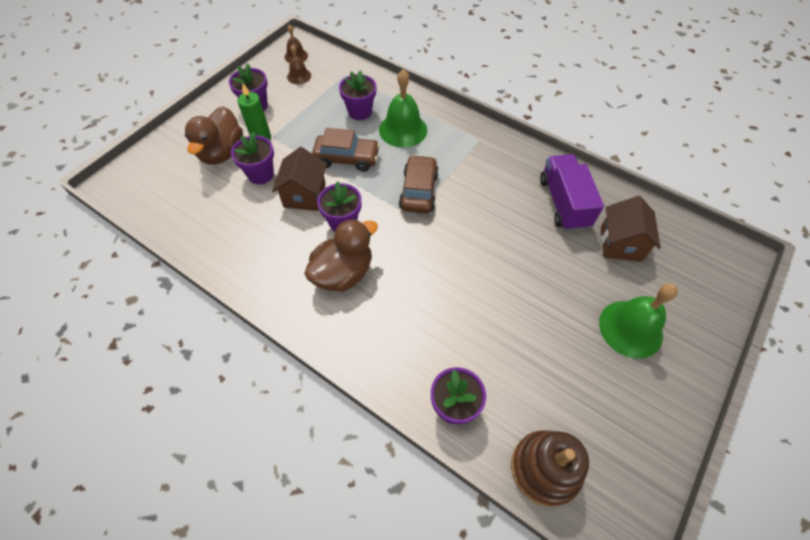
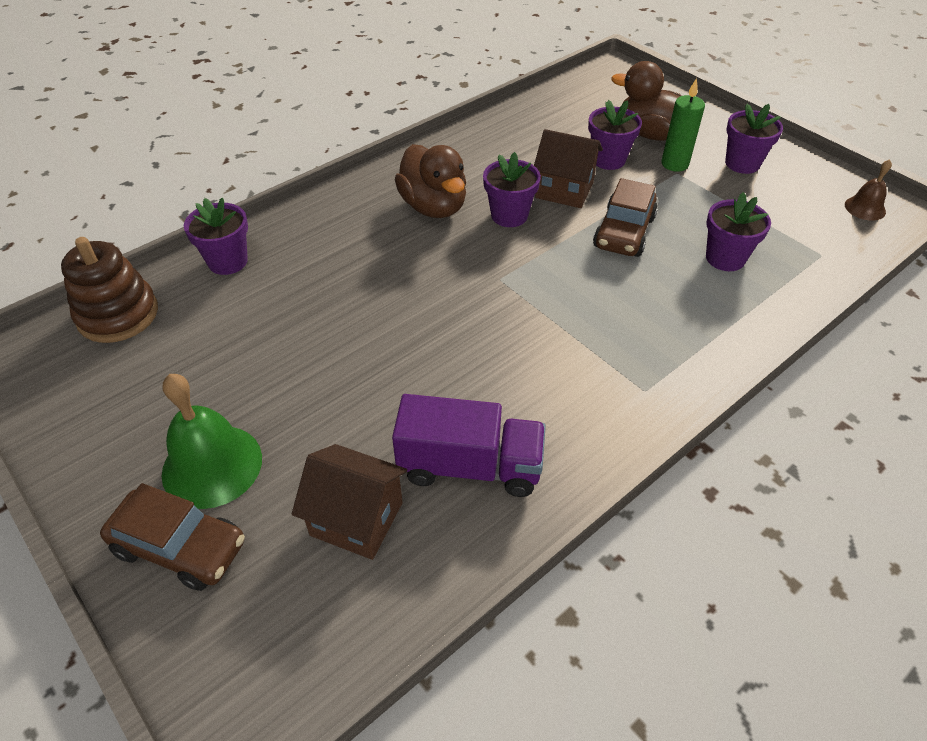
camera: 105 degrees right, 10 degrees down
(299, 76) = (812, 206): brown bell -> none
(403, 129) = (679, 299): green bell -> none
(419, 191) = (544, 292): brown car -> brown car (180, 547)

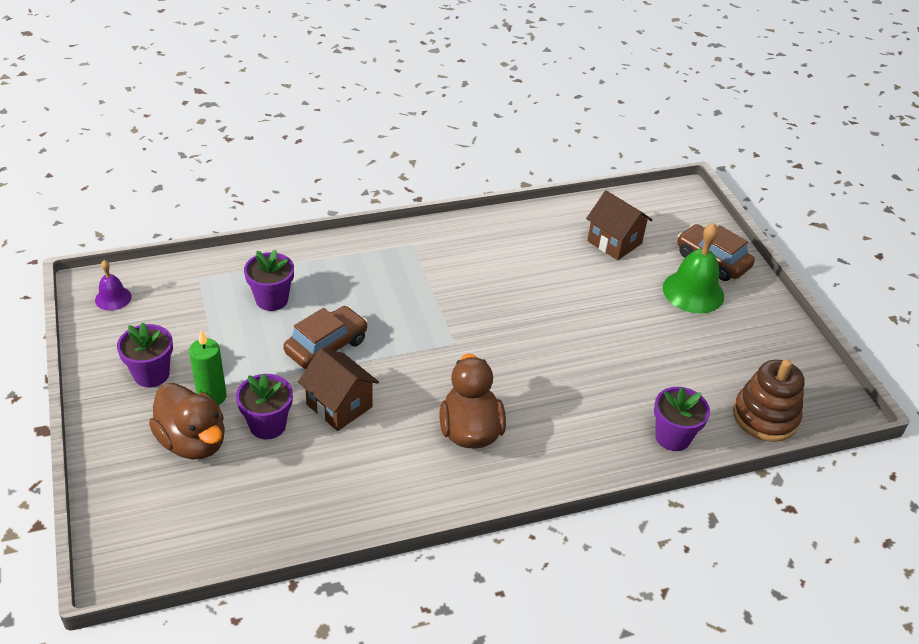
camera: 160 degrees left, 5 degrees down
(470, 466) = (542, 244): purple truck -> none
(509, 215) = (408, 396): purple flower pot -> none
(865, 208) = (113, 298): brown bell -> purple bell

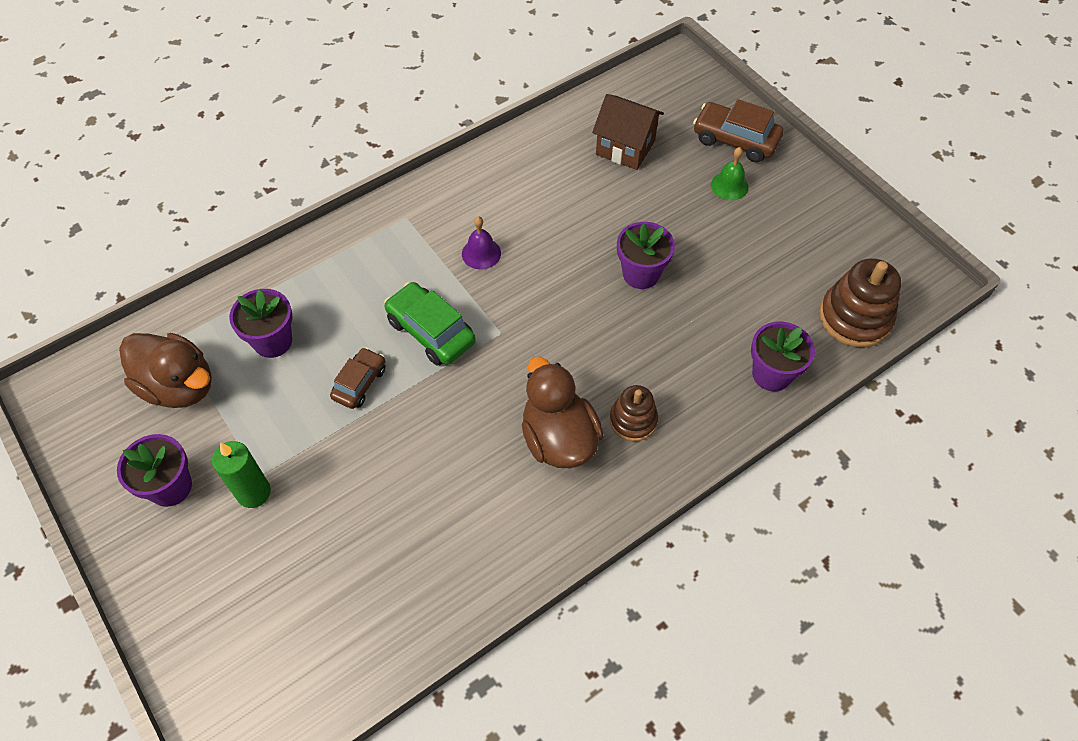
camera: 15 degrees left, 15 degrees up
(113, 298) = (82, 399): purple bell -> purple bell (481, 253)
(193, 441) = (255, 559): brown duck -> brown duck (179, 386)
(267, 425) = (332, 508): purple flower pot -> purple flower pot (641, 274)
(326, 346) = (360, 383): brown car -> brown car, size x0.64
(339, 405) = (403, 455): brown house -> none
(398, 327) = (431, 331): none -> green car
(538, 436) = (633, 420): none -> brown stacking toy
(693, 292) = (729, 186): green bell -> green bell, size x0.54

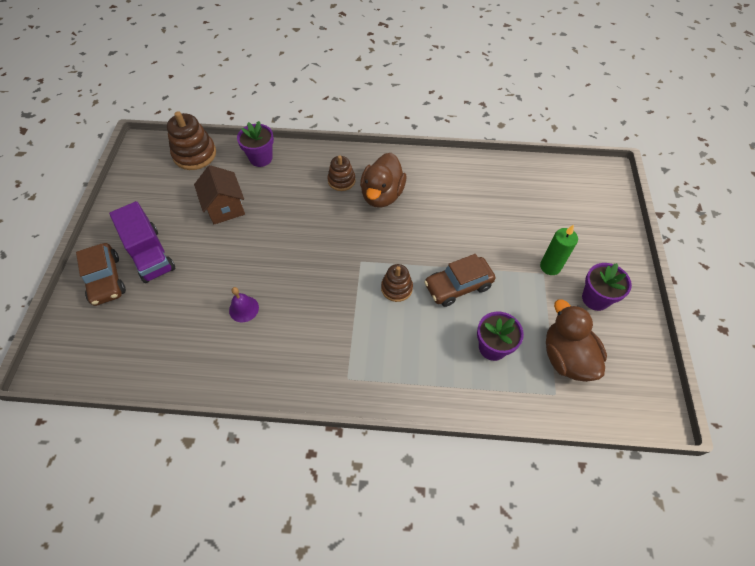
camera: 140 degrees left, 0 degrees up
(360, 383) = (458, 286): brown car -> brown car, size x1.55
(431, 331) = (396, 288): green car -> brown stacking toy
(481, 253) = (326, 316): purple bell -> purple bell (244, 309)
(625, 147) = (167, 324): brown house -> brown house (225, 207)
(641, 274) = (257, 241): purple flower pot -> none
(729, 186) = (150, 254): green bell -> purple truck

